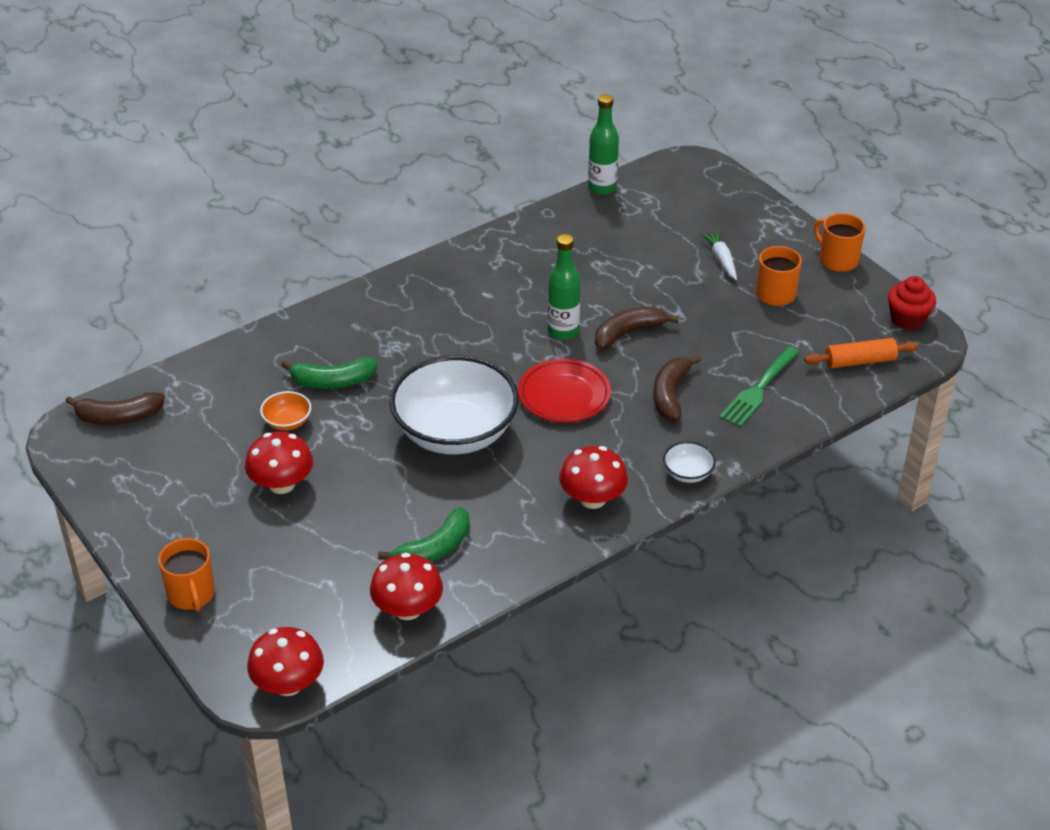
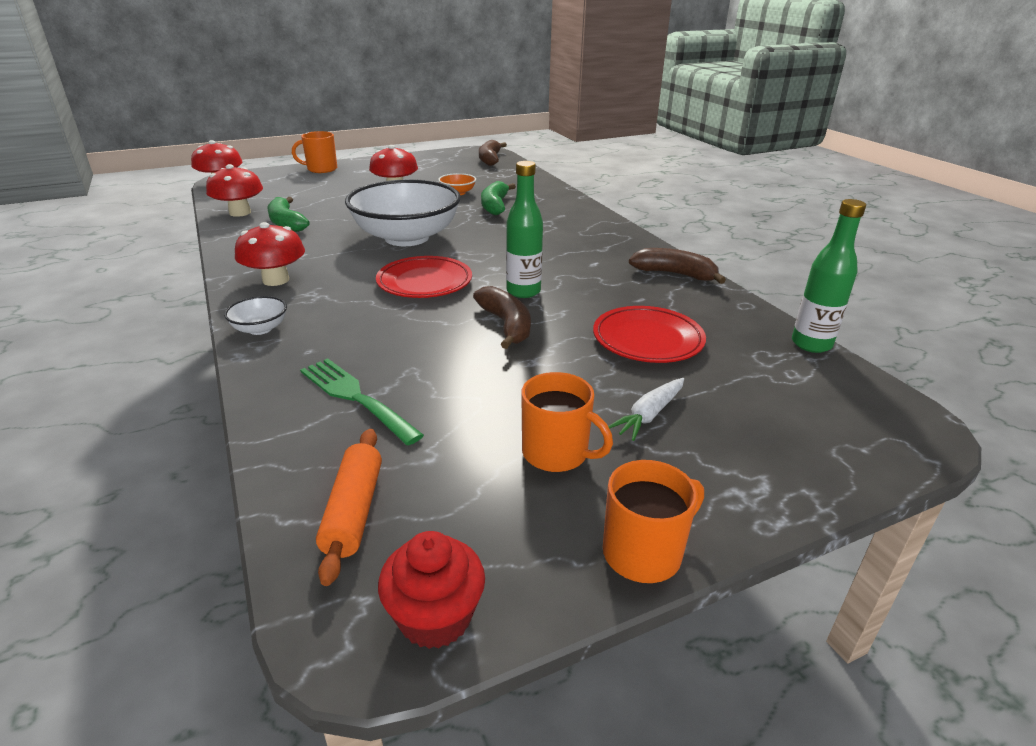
camera: 100 degrees right, 10 degrees down
(624, 261) = (647, 340): none -> red plate
(670, 395) = (387, 336): brown banana -> brown banana (674, 274)
(721, 259) = (649, 415): white carrot -> white carrot turned 135 degrees clockwise

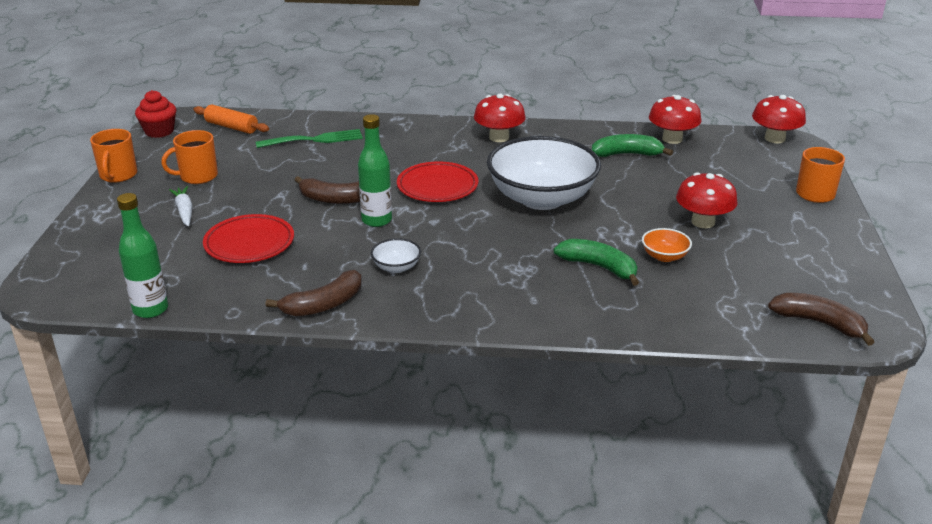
camera: 120 degrees right, 0 degrees up
(260, 329) = (426, 126): white bowl -> white bowl (396, 267)

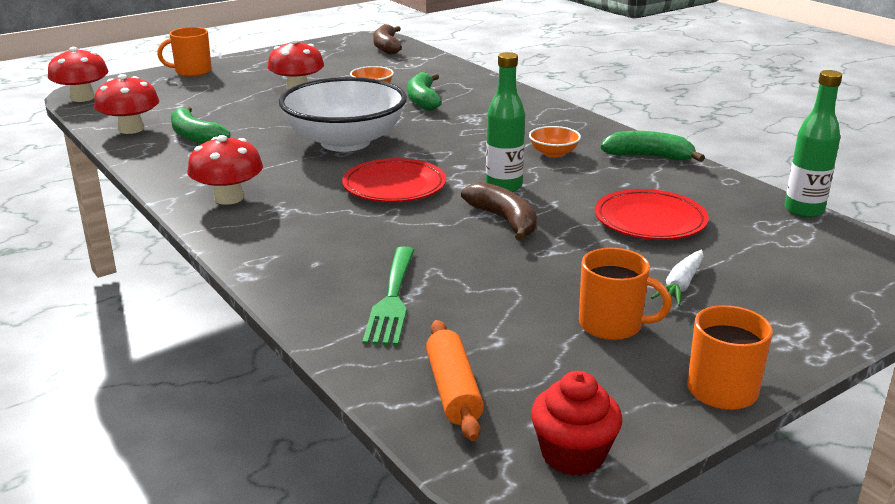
camera: 130 degrees left, 5 degrees down
(315, 140) = (392, 299): green fork -> green fork turned 120 degrees counterclockwise
(324, 304) = (648, 157): brown banana -> green banana
(396, 267) = (553, 153): white bowl -> orange bowl

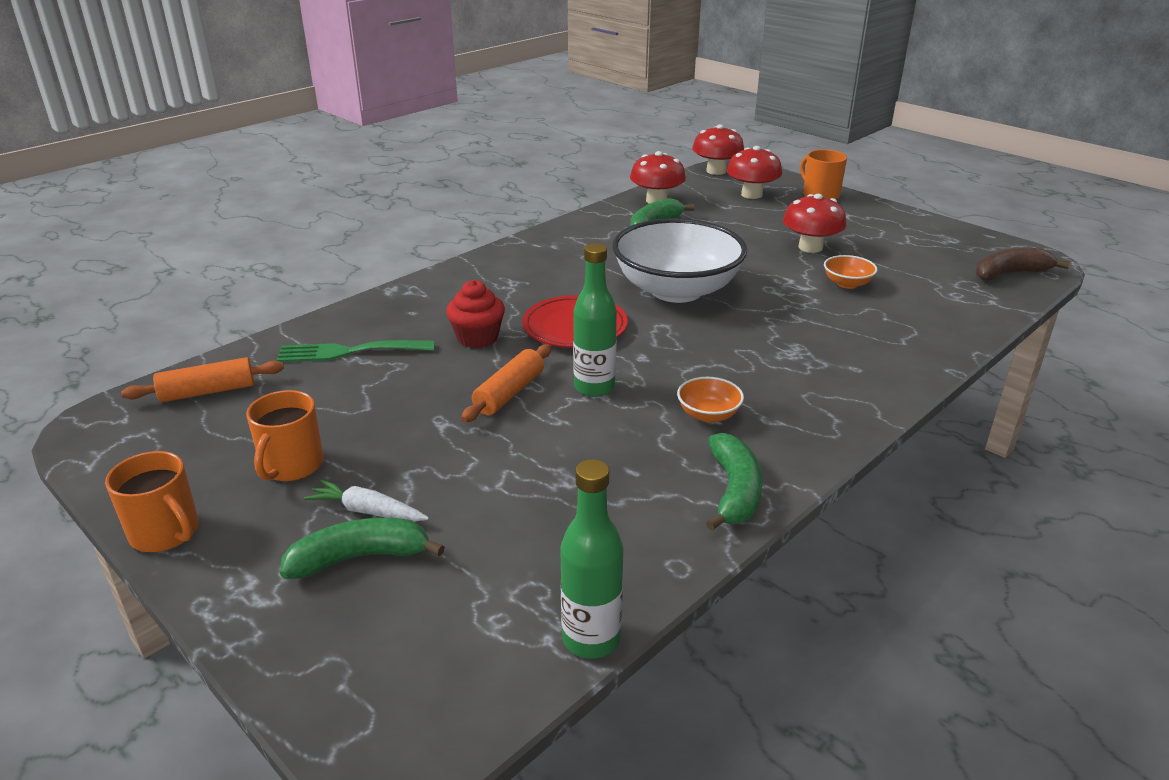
camera: 80 degrees right, 5 degrees up
(229, 198) = (527, 261): red mushroom -> red mushroom (751, 194)
(423, 100) = (832, 316): green banana -> green banana (359, 558)
(504, 220) = (509, 393): brown banana -> orange rolling pin
(573, 455) = (106, 450): red cupcake -> red cupcake (477, 338)
(650, 221) = (527, 491): red plate -> none

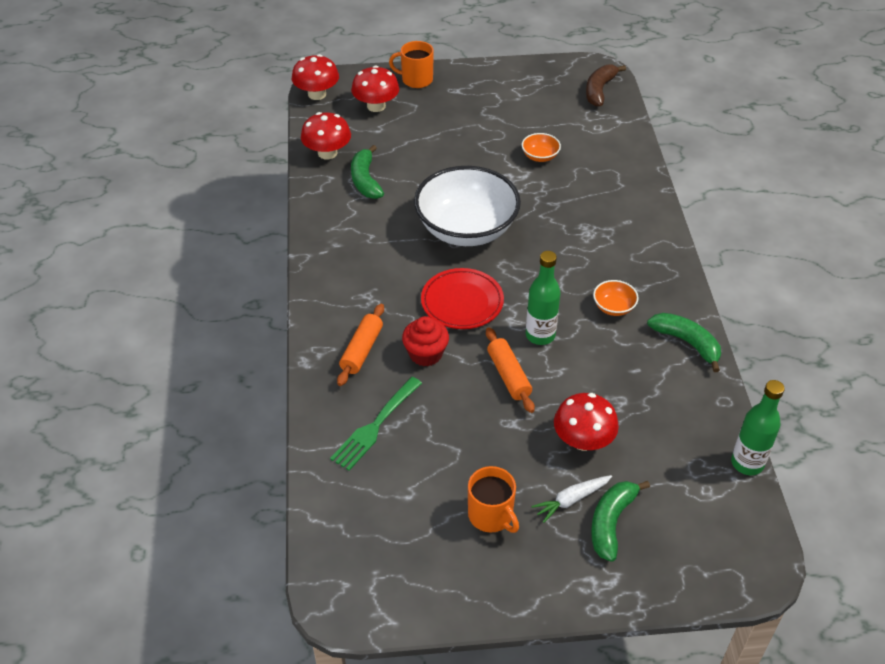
camera: 50 degrees left, 15 degrees up
(166, 533) = (509, 604): orange mug -> none
(208, 391) = (352, 524): orange rolling pin -> orange rolling pin (361, 350)
(810, 247) = (480, 137): red mushroom -> red mushroom (583, 440)

